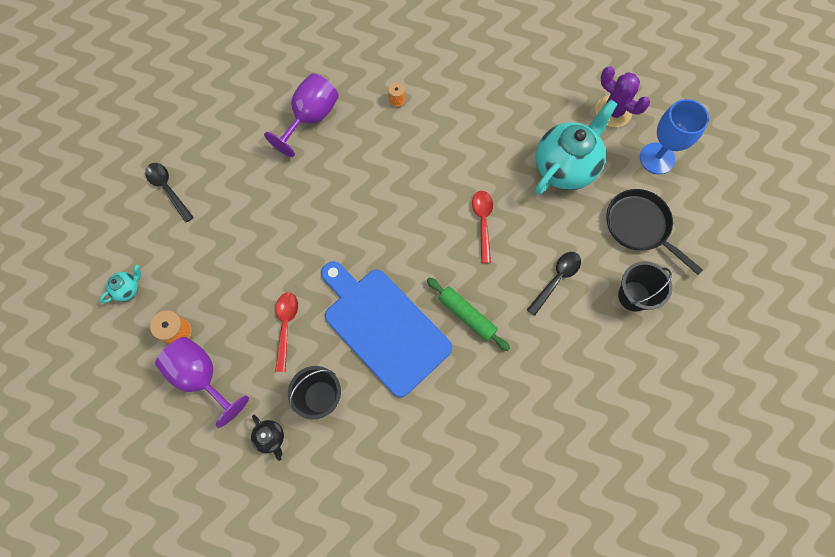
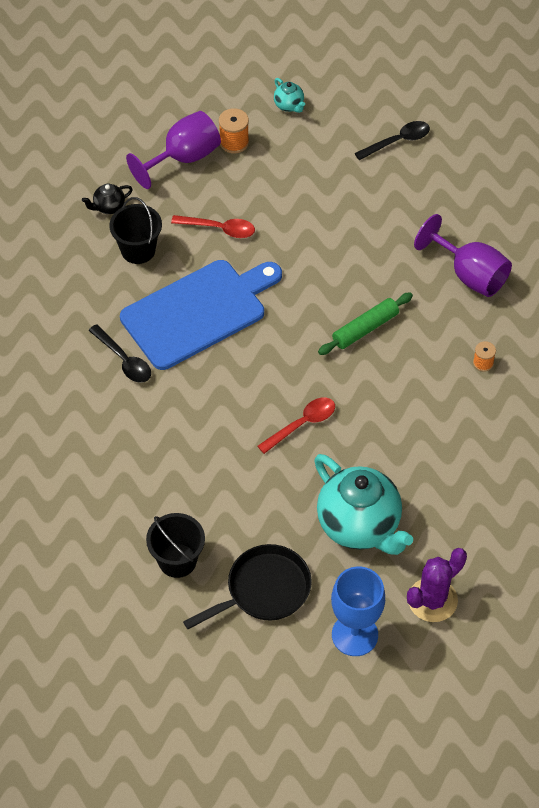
camera: 100 degrees right, 15 degrees down
(467, 315) = (193, 389): green rolling pin -> green rolling pin (365, 329)
(483, 222) = (302, 424): red spoon -> red spoon turned 45 degrees counterclockwise
(556, 279) = (215, 485): black spoon -> black spoon (124, 360)

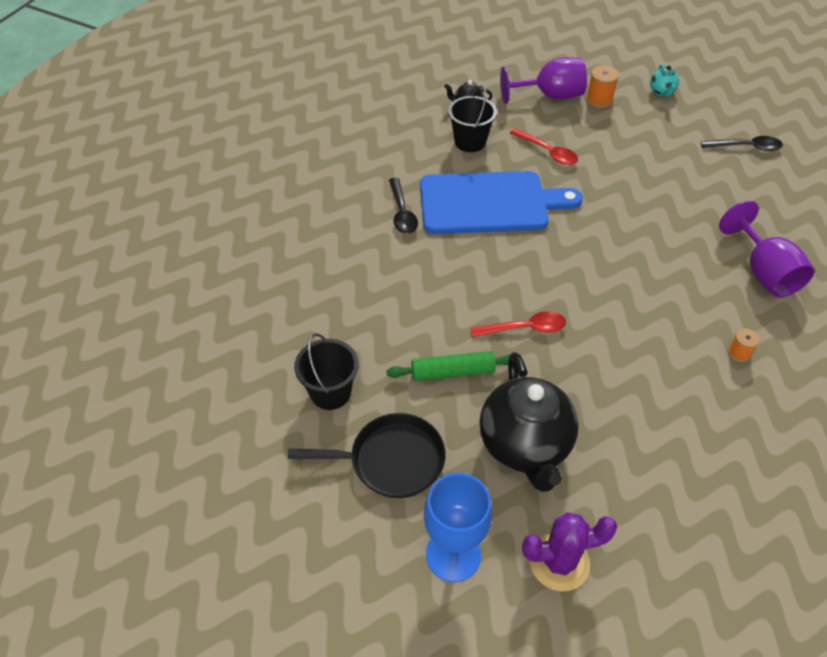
camera: 30 degrees right, 5 degrees down
(359, 526) = (525, 446): turquoise teapot -> black teapot
(365, 329) = (634, 275): green rolling pin -> green rolling pin (453, 372)

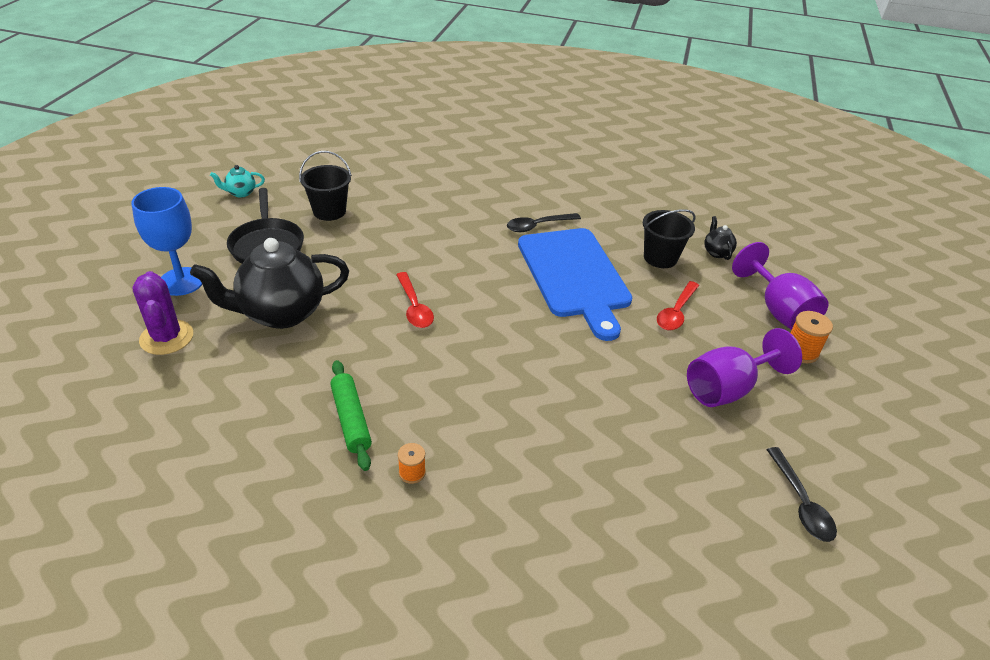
camera: 75 degrees right, 10 degrees down
(453, 372) = (357, 268): green rolling pin -> green rolling pin (351, 419)
(661, 92) = (863, 412): turquoise teapot -> turquoise teapot (241, 193)
(763, 272) = (552, 506): purple goblet -> purple goblet (727, 389)

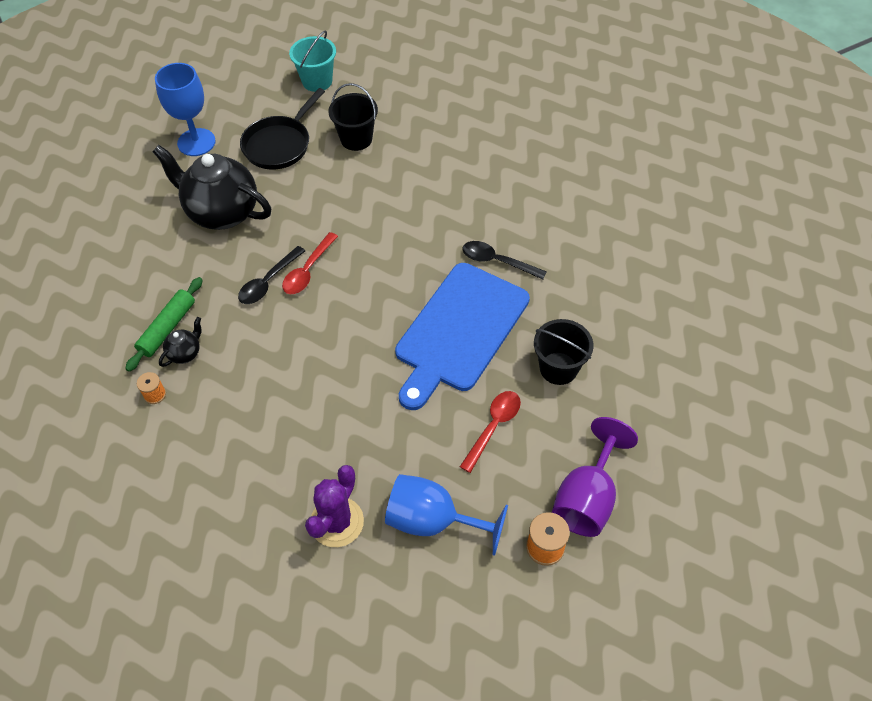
camera: 50 degrees right, 15 degrees up
(166, 337) = (142, 184): purple cactus -> purple cactus (337, 522)
(241, 193) = (317, 81): turquoise teapot -> turquoise bucket
(676, 312) = (493, 427): red spoon -> red spoon turned 135 degrees clockwise
(716, 252) = (621, 402): black teapot -> black teapot (185, 353)
(727, 389) = (433, 521): purple goblet -> blue goblet
(801, 503) = (350, 643): black spoon -> black spoon (268, 282)

